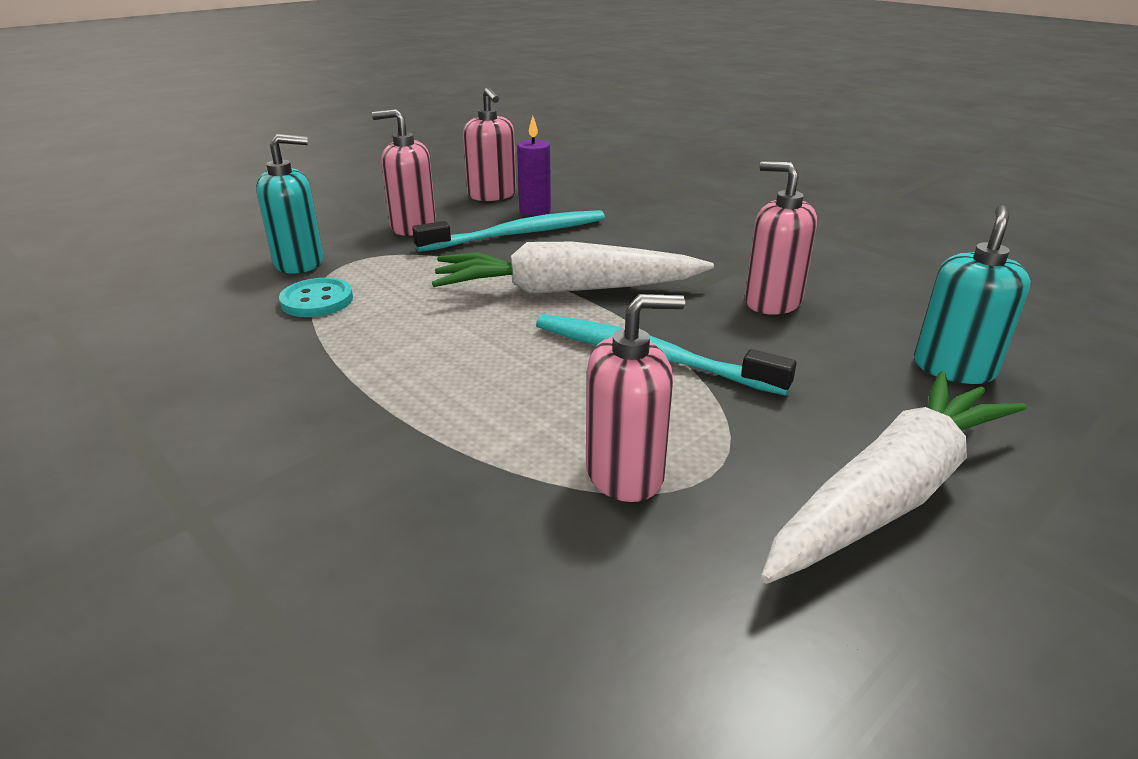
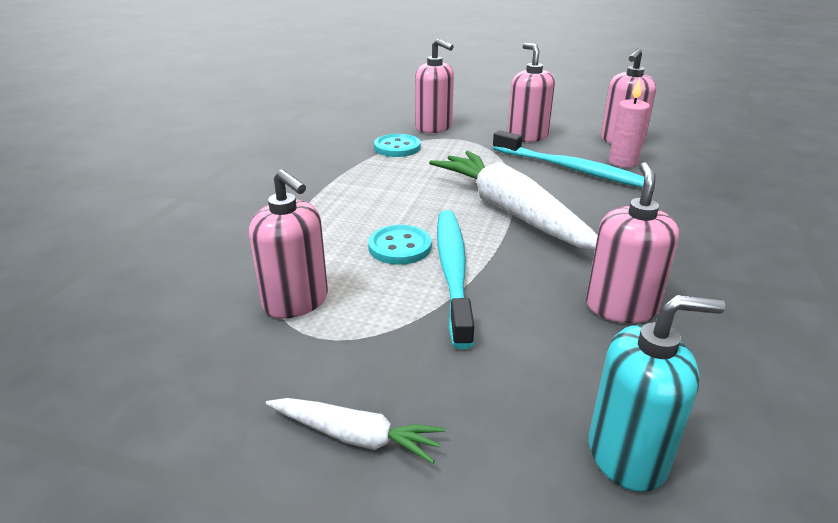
camera: 60 degrees right, 0 degrees up
(299, 263) = (434, 127): turquoise soap dispenser -> pink soap dispenser
(535, 211) = (623, 162): purple candle -> pink candle
(570, 371) = (400, 247): none -> turquoise button
(890, 493) = (355, 436): white carrot -> white carrot, size x0.48

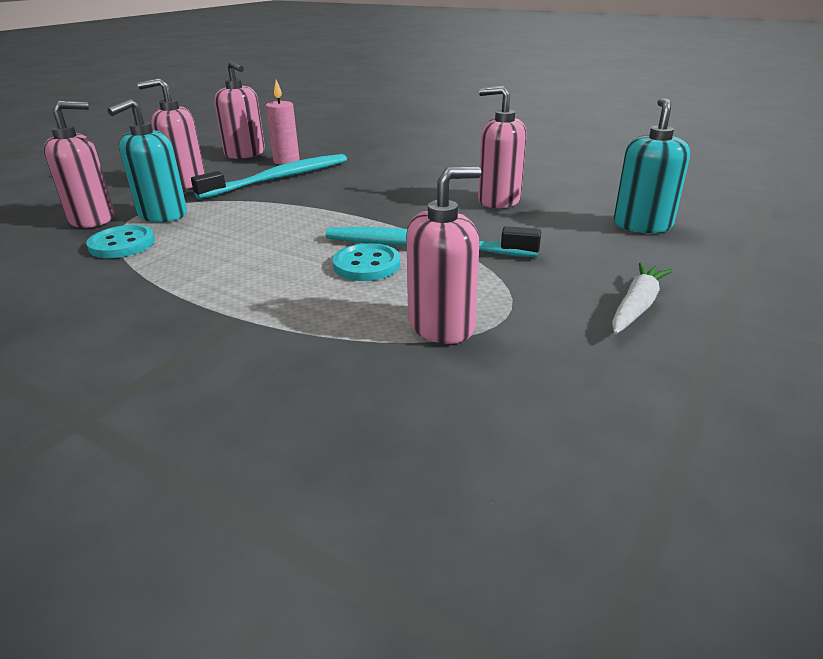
camera: 75 degrees left, 0 degrees up
(455, 146) = (162, 215): none -> turquoise soap dispenser
(511, 212) = (337, 211): white carrot -> none

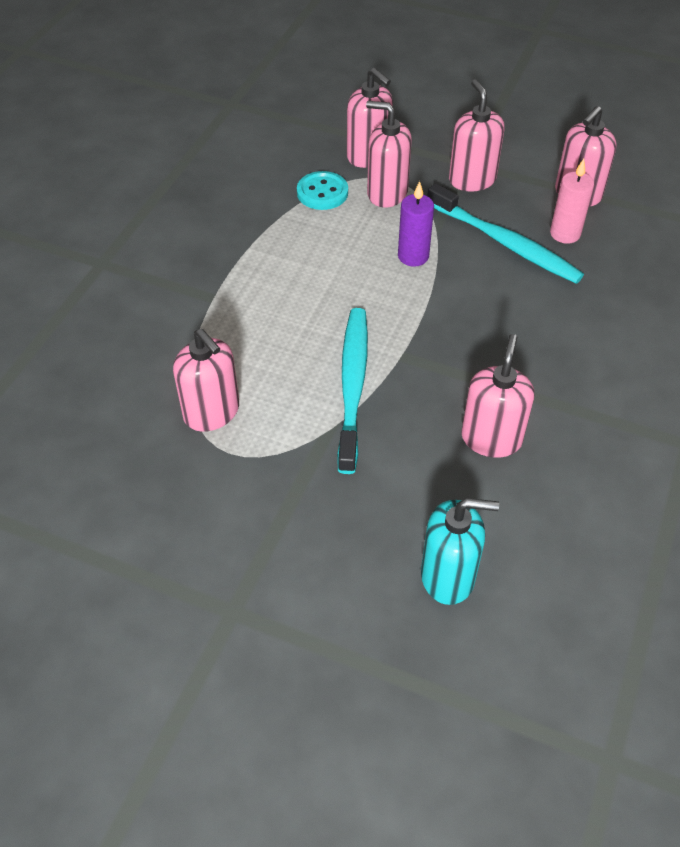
camera: 80 degrees right, 20 degrees up
(162, 215) = (387, 193): turquoise soap dispenser -> pink soap dispenser
(265, 210) = (413, 256): none -> purple candle
(366, 265) = (308, 351): turquoise button -> none
(636, 306) = (255, 546): white carrot -> none

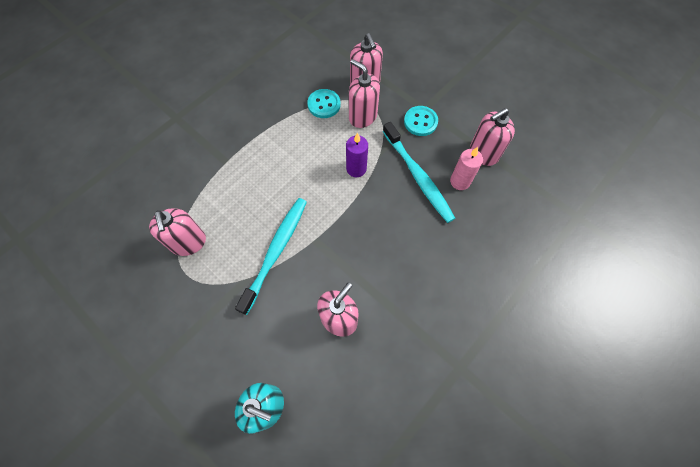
camera: 20 degrees right, 15 degrees up
(472, 180) = (420, 122): pink soap dispenser -> turquoise button

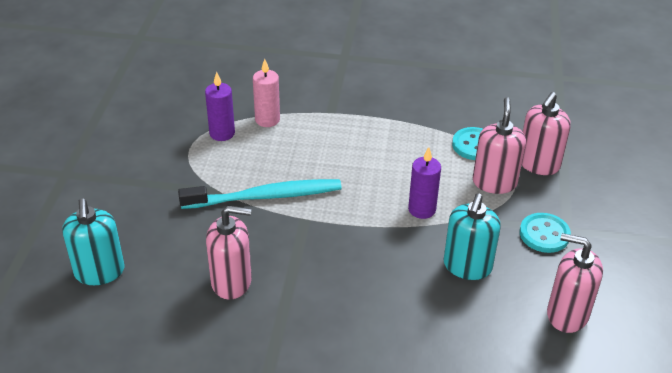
camera: 55 degrees right, 25 degrees down
(188, 243) = (222, 133): pink soap dispenser -> purple candle
(418, 176) = (467, 266): turquoise toothbrush -> turquoise soap dispenser
(460, 181) = (501, 309): pink candle -> pink candle (267, 120)

